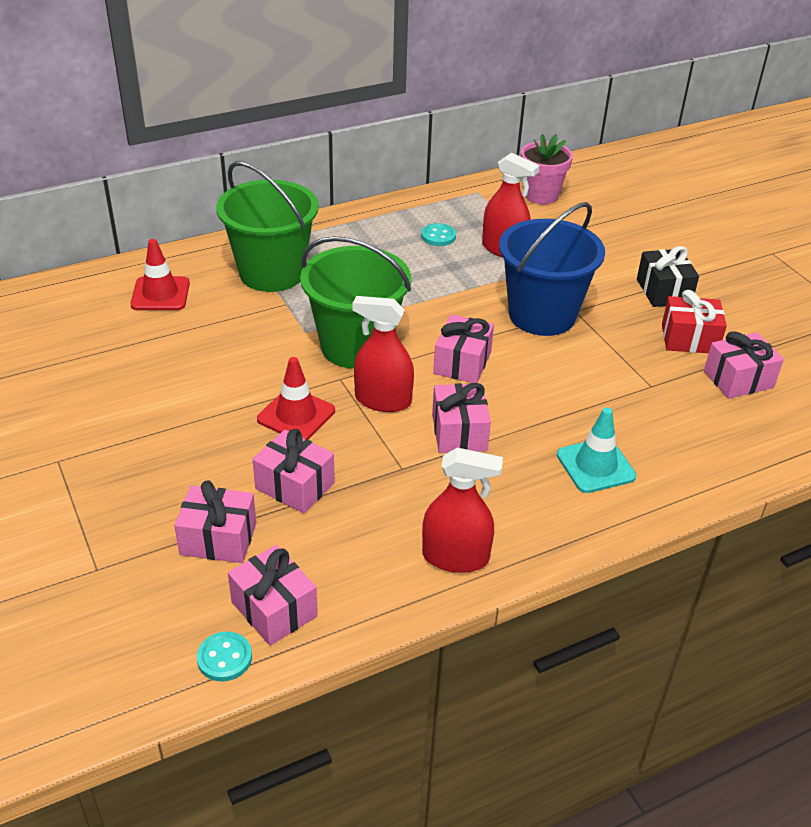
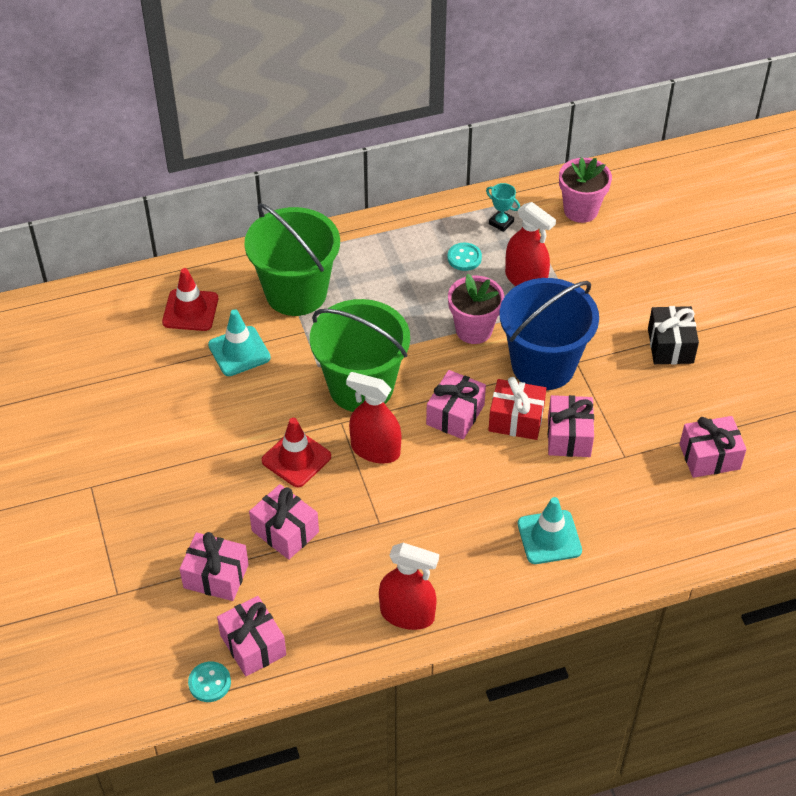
camera: 10 degrees right, 10 degrees up
(218, 325) = (239, 351): none -> turquoise traffic cone
(459, 432) = (436, 491): pink gift -> pink gift (569, 436)
(463, 291) = (474, 330): none -> pink flower pot
(467, 208) = (501, 222): none -> turquoise trophy
(689, 339) = (677, 406): red gift -> red gift (516, 419)

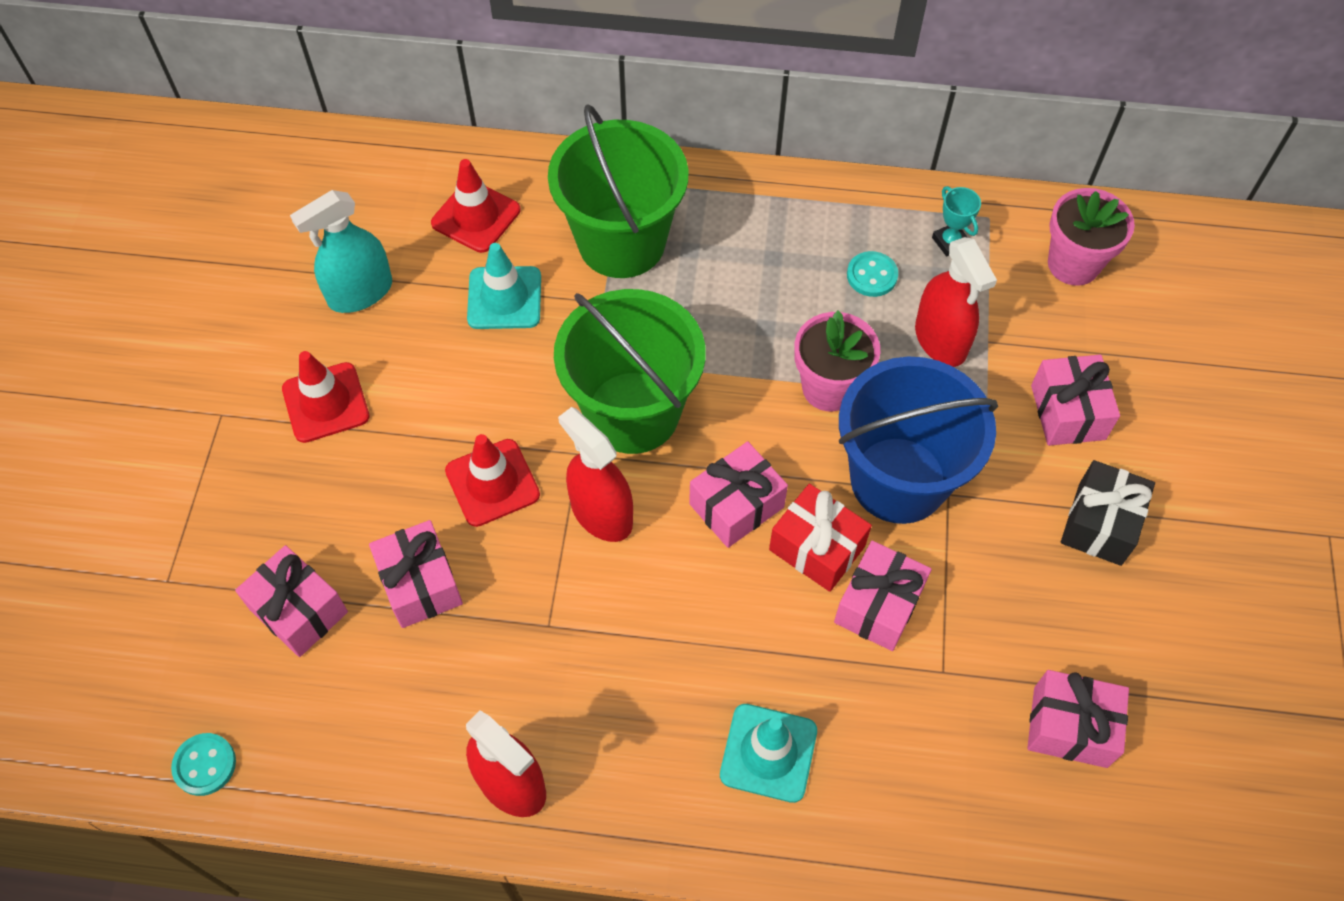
camera: 25 degrees right, 10 degrees up
(140, 382) = (360, 292): none -> turquoise spray bottle
(158, 454) = (326, 403): none -> red traffic cone
(253, 645) = (288, 735): pink gift -> pink gift (1067, 412)

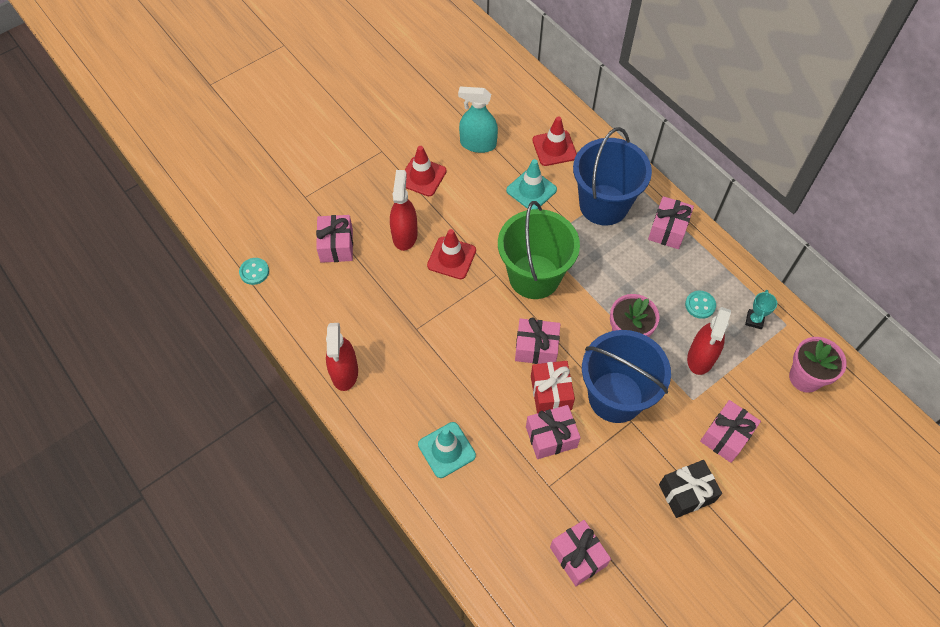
camera: 45 degrees right, 0 degrees up
(420, 584) = (387, 273): pink gift -> pink gift (668, 230)
(601, 513) = (480, 305): red spray bottle -> red spray bottle (405, 235)
(621, 242) = (603, 205): green bucket -> blue bucket

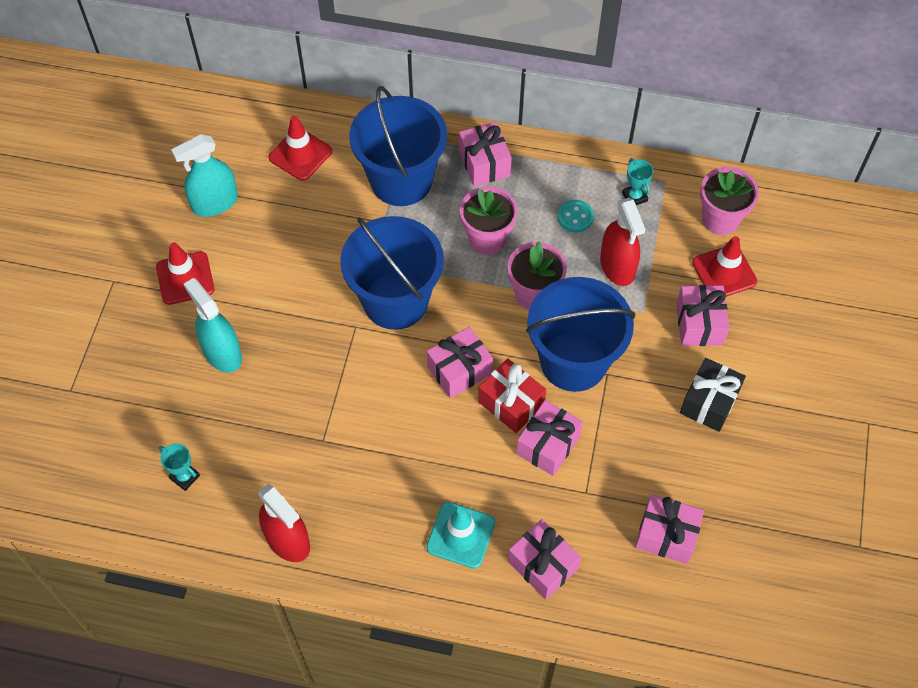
camera: 40 degrees left, 0 degrees up
(254, 272) = (88, 512): turquoise button -> none
(321, 291) = (185, 477): none -> turquoise trophy
(336, 245) = (156, 417): pink gift -> pink gift (542, 565)
(405, 235) = (222, 353): red spray bottle -> turquoise spray bottle
(451, 258) = (294, 342): red traffic cone -> red traffic cone (724, 272)
(531, 190) = (315, 214): turquoise traffic cone -> none
(534, 276) = (395, 301): green bucket -> blue bucket
(627, 279) = (487, 239): none -> pink flower pot

